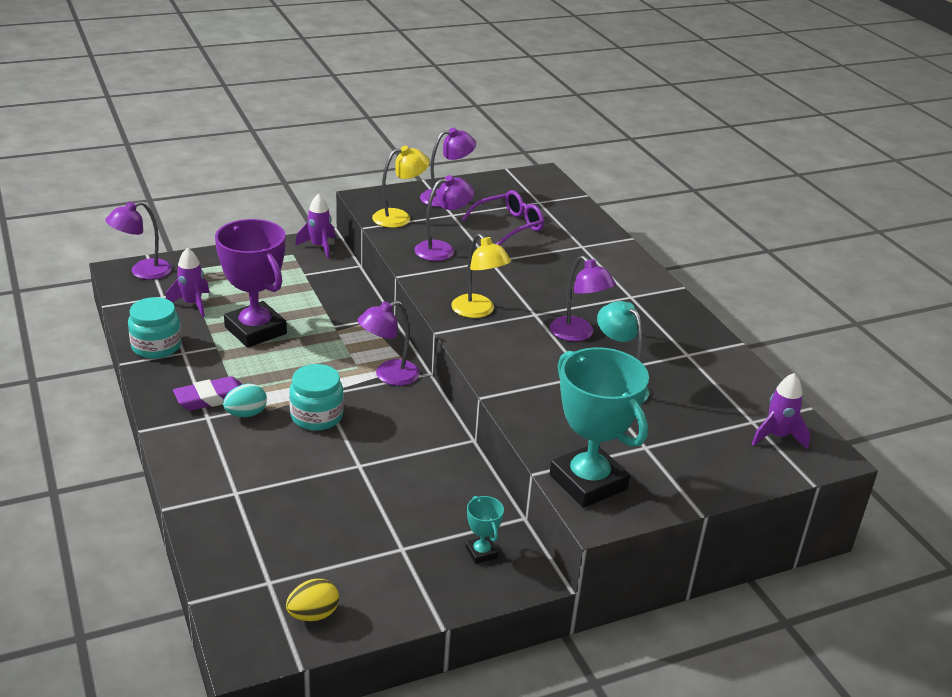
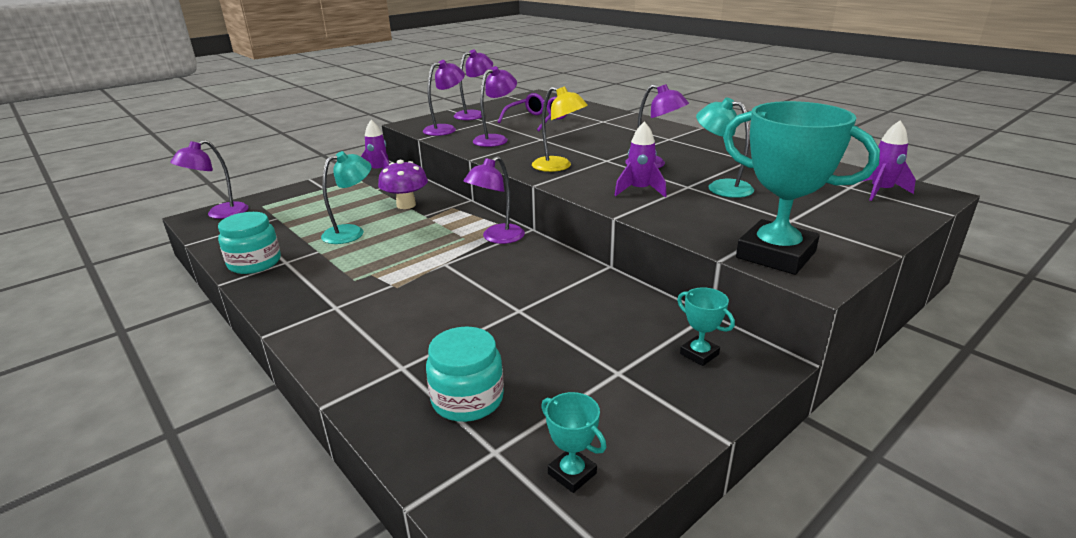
camera: 15 degrees left, 5 degrees down
(192, 304) = (279, 226): purple rocket -> purple rocket (640, 191)
(211, 398) = (332, 291): purple eraser -> none
(246, 414) = (376, 295): turquoise egg -> none
(255, 330) = (351, 232): purple trophy -> turquoise lamp
(313, 614) = (572, 473): yellow egg -> turquoise trophy
(317, 416) = (449, 281): turquoise jar -> turquoise jar (467, 399)
(323, 306) = (406, 205): none -> purple mushroom
(399, 217) = (446, 129): yellow lamp -> purple lamp

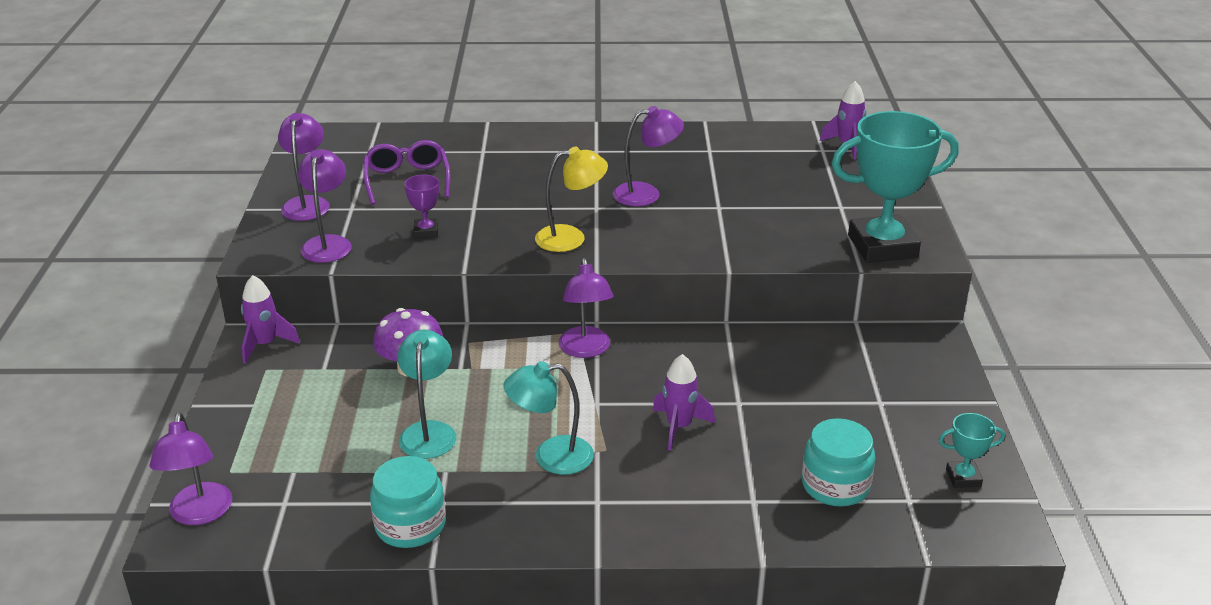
camera: 50 degrees left, 5 degrees up
(496, 139) = (426, 231): purple lamp -> purple trophy
(640, 191) = (693, 231): purple rocket -> purple rocket (679, 427)
(699, 354) = (898, 356): turquoise trophy -> none
(721, 187) = (743, 195): turquoise lamp -> turquoise lamp (551, 457)

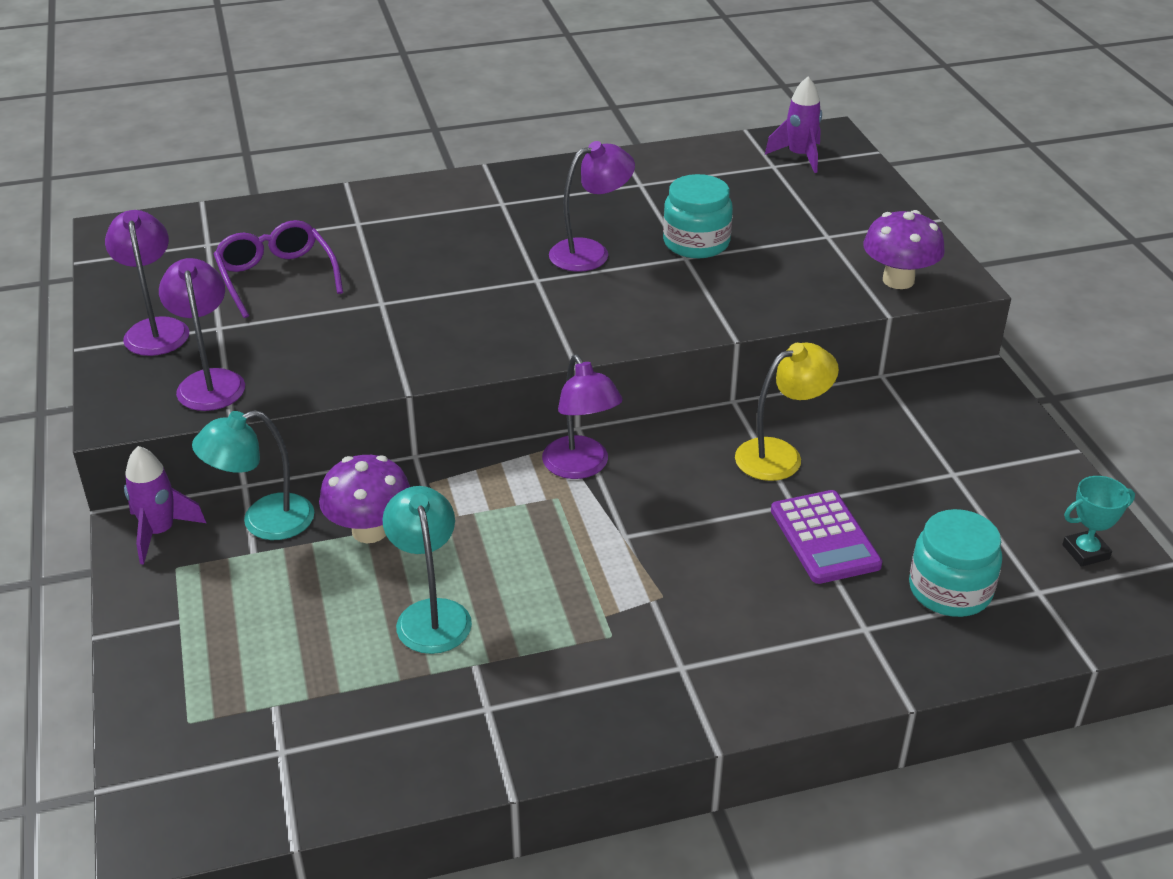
camera: 15 degrees left, 5 degrees up
(200, 514) = (172, 791): purple lamp -> none
(410, 525) = (462, 748): turquoise jar -> turquoise jar (696, 243)
(426, 231) = (333, 344): purple trophy -> none
(551, 457) = (600, 619): turquoise lamp -> turquoise lamp (263, 521)
(571, 238) = (524, 325): yellow lamp -> yellow lamp (780, 455)
(679, 427) = (737, 549): purple rocket -> none
(752, 431) = (825, 538): none -> purple calculator
(882, 246) = (898, 280): turquoise trophy -> purple mushroom

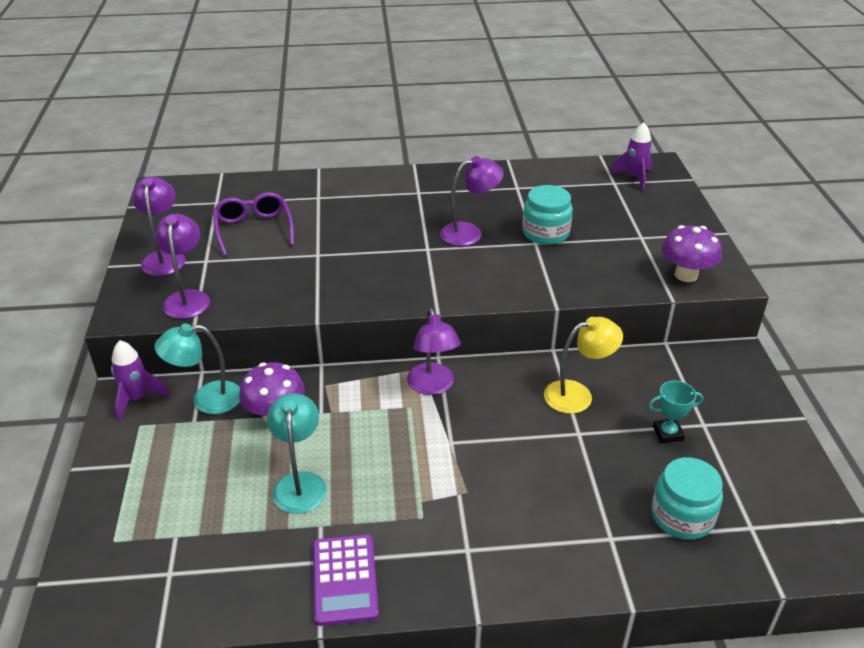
camera: 10 degrees right, 0 degrees up
(825, 538) = (596, 462): purple calculator -> purple calculator (345, 580)
(1085, 552) = (794, 500): turquoise trophy -> turquoise trophy (668, 433)

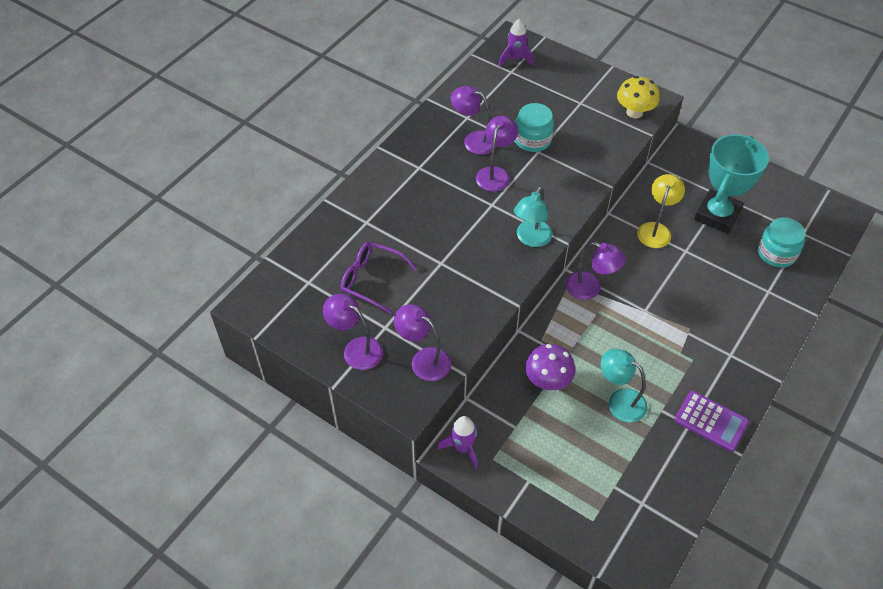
camera: 50 degrees left, 15 degrees up
(206, 399) = (499, 409): turquoise lamp -> turquoise lamp (531, 239)
(494, 203) = (473, 140): none -> purple lamp
(668, 433) = (717, 215): turquoise trophy -> turquoise trophy, size x2.30
(686, 275) = (634, 112): purple mushroom -> yellow mushroom

